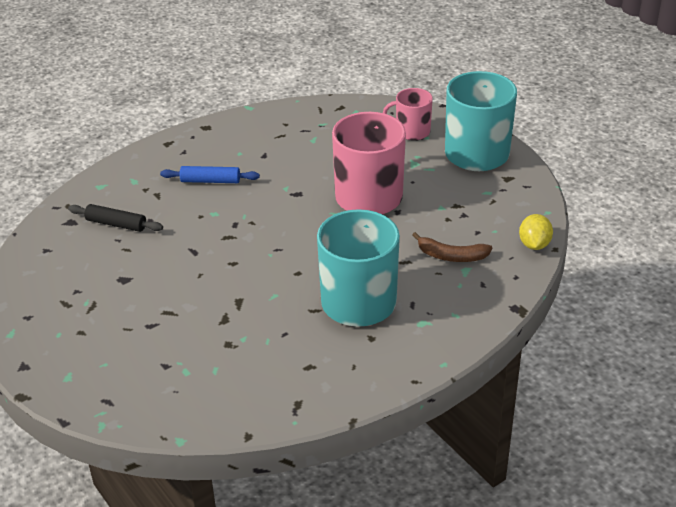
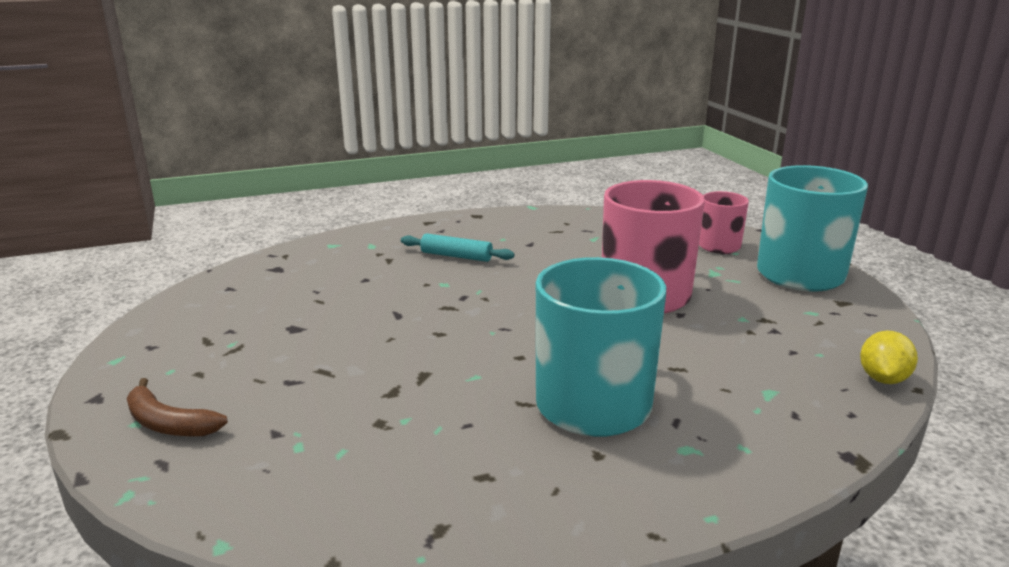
camera: 15 degrees right, 15 degrees down
(116, 224) = (325, 277): black rolling pin -> none
(210, 181) = (456, 256): blue rolling pin -> turquoise rolling pin
(451, 256) = (749, 372): brown banana -> brown banana (168, 423)

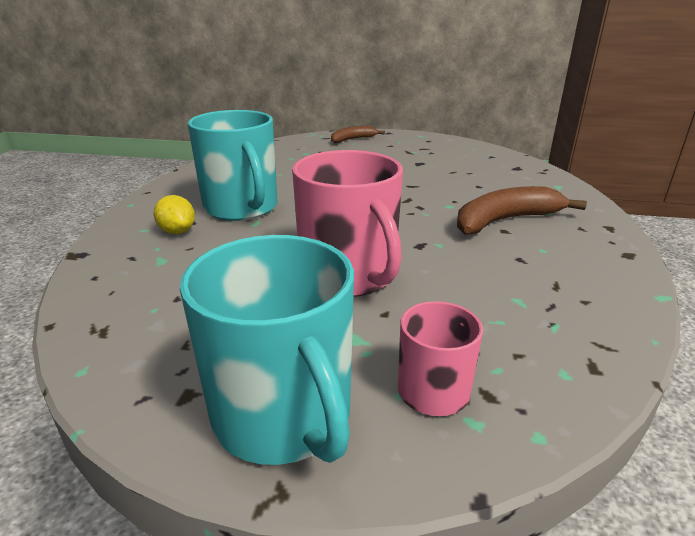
camera: 120 degrees right, 5 degrees up
(456, 256) = (505, 220): turquoise rolling pin -> brown banana
(883, 379) = (84, 317): yellow lemon -> yellow lemon (177, 231)

